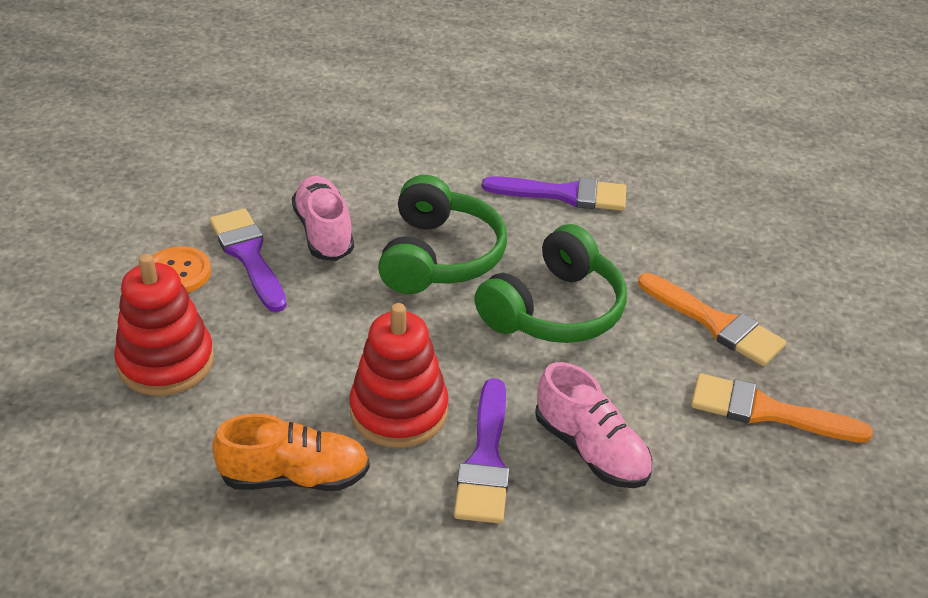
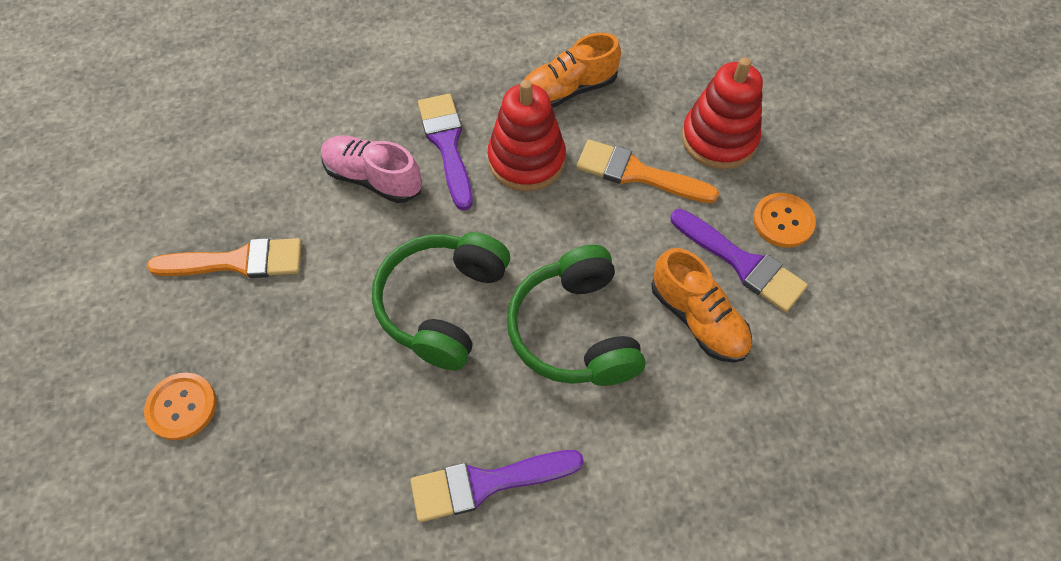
camera: 160 degrees right, 20 degrees up
(324, 232) = (697, 318): pink shoe -> orange shoe
(716, 323) = (289, 346): orange brush -> orange brush (637, 173)
(823, 309) = (182, 407): none -> orange button

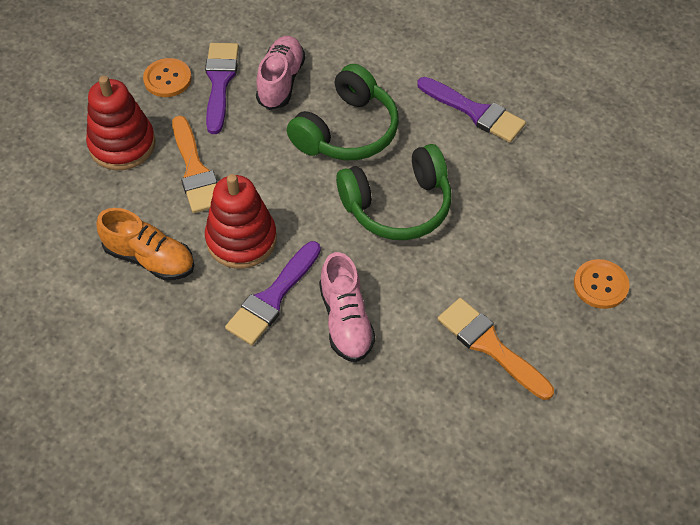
camera: 130 degrees left, 5 degrees down
(697, 318) = (281, 82): orange shoe -> pink shoe

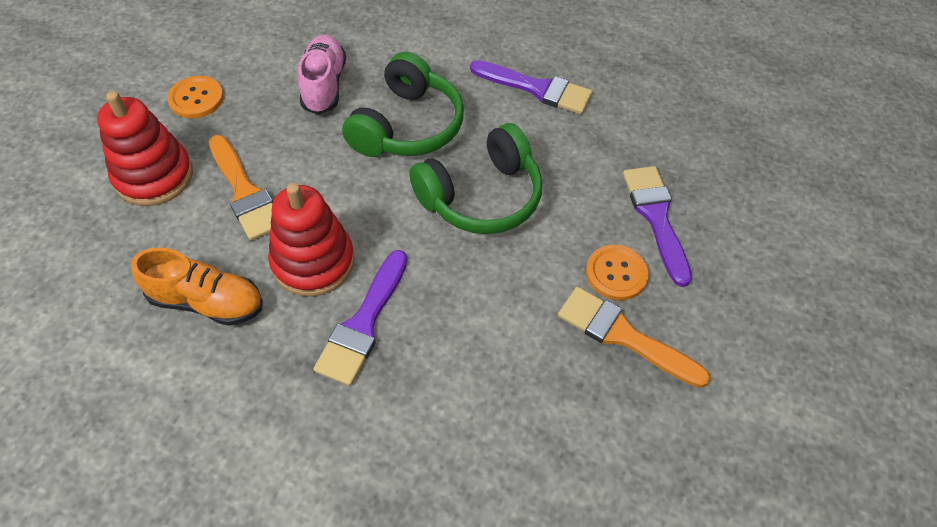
camera: 15 degrees left, 0 degrees up
(220, 82) = (256, 94): purple brush -> purple brush (656, 217)
(346, 320) = (454, 335): pink shoe -> none
(600, 285) = (719, 247): orange button -> orange button (616, 273)

